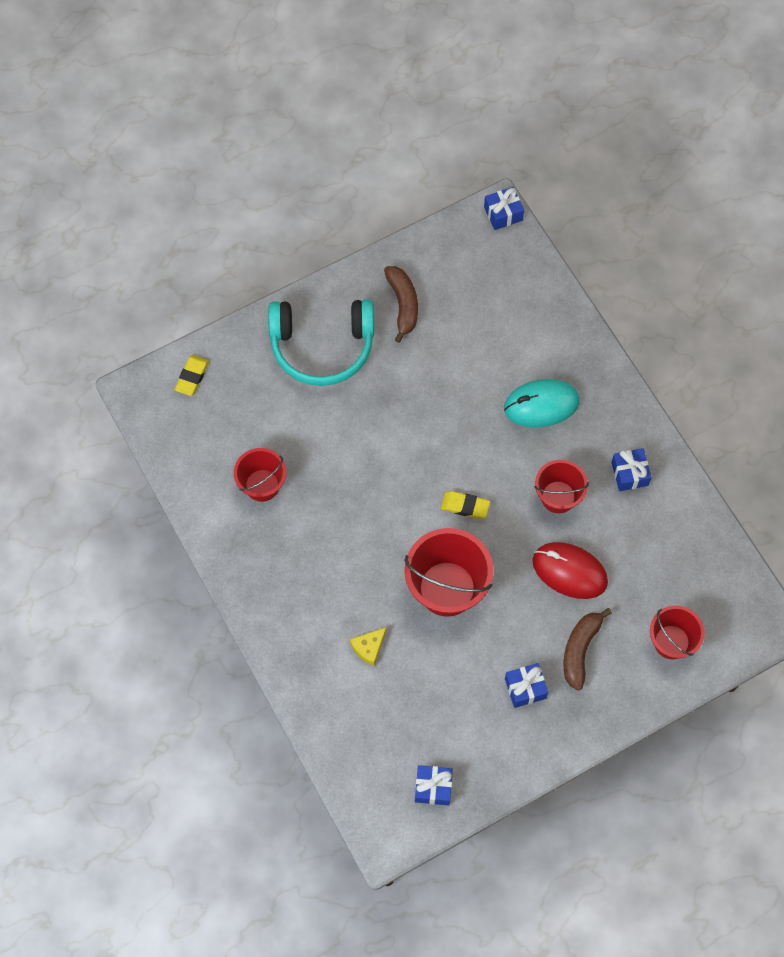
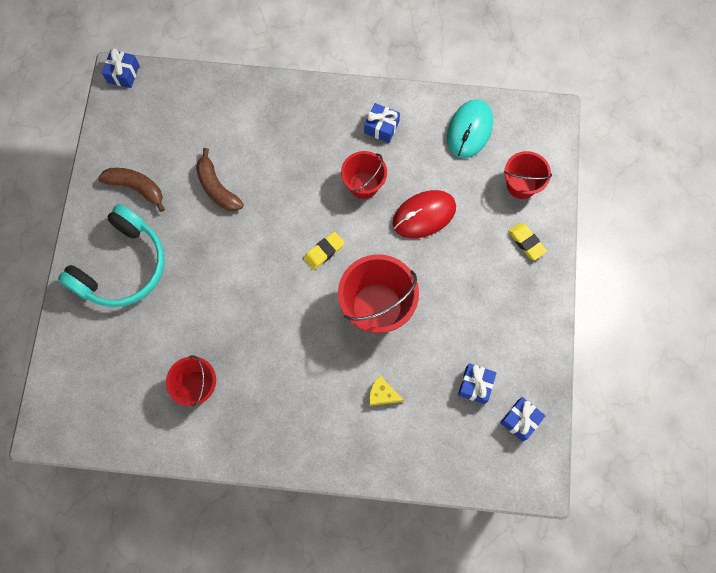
camera: 55 degrees left, 5 degrees up
(192, 377) = (68, 380): yellow eraser -> yellow eraser (526, 242)
(369, 647) = (382, 394): yellow cheese -> yellow cheese turned 120 degrees clockwise
(525, 688) = (489, 304): blue gift -> blue gift (475, 385)
(541, 405) = (287, 148): turquoise mouse -> turquoise mouse (469, 130)
(580, 650) = (486, 248): brown banana -> brown banana (217, 188)

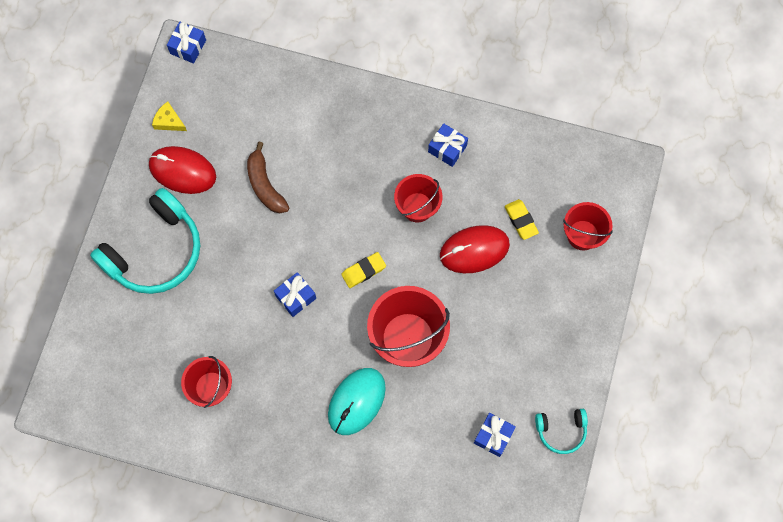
camera: 10 degrees right, 0 degrees up
(136, 187) = (182, 171): brown banana -> red mouse
(382, 394) = (396, 428): yellow cheese -> yellow cheese (169, 121)
(469, 130) = (539, 167): turquoise mouse -> turquoise mouse (356, 401)
(520, 420) = (532, 480): blue gift -> blue gift (295, 297)
(526, 242) = (576, 297): yellow eraser -> yellow eraser (521, 220)
(538, 369) = (561, 431): none -> turquoise headphones

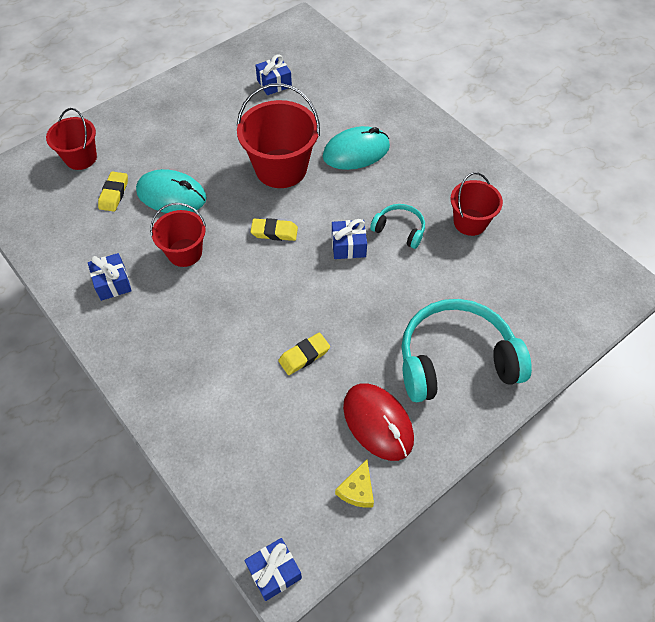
camera: 145 degrees left, 15 degrees down
(169, 121) = (357, 490): yellow cheese -> yellow cheese turned 45 degrees clockwise
(265, 185) = (304, 355): brown banana -> yellow eraser
(474, 250) = (171, 195): red mouse -> turquoise mouse
(561, 431) = (225, 63): turquoise headphones -> turquoise headphones (399, 229)

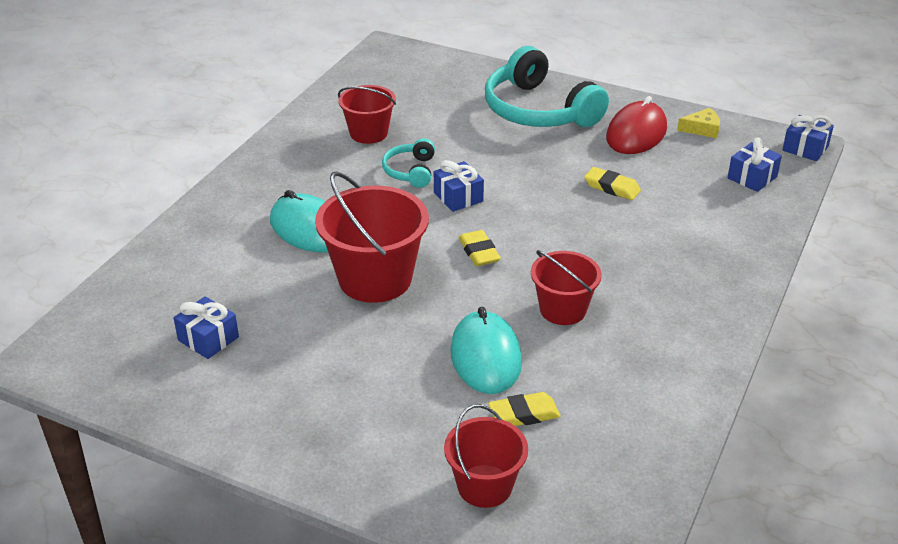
camera: 115 degrees left, 20 degrees down
(113, 283) = (653, 350): blue gift -> blue gift (752, 177)

